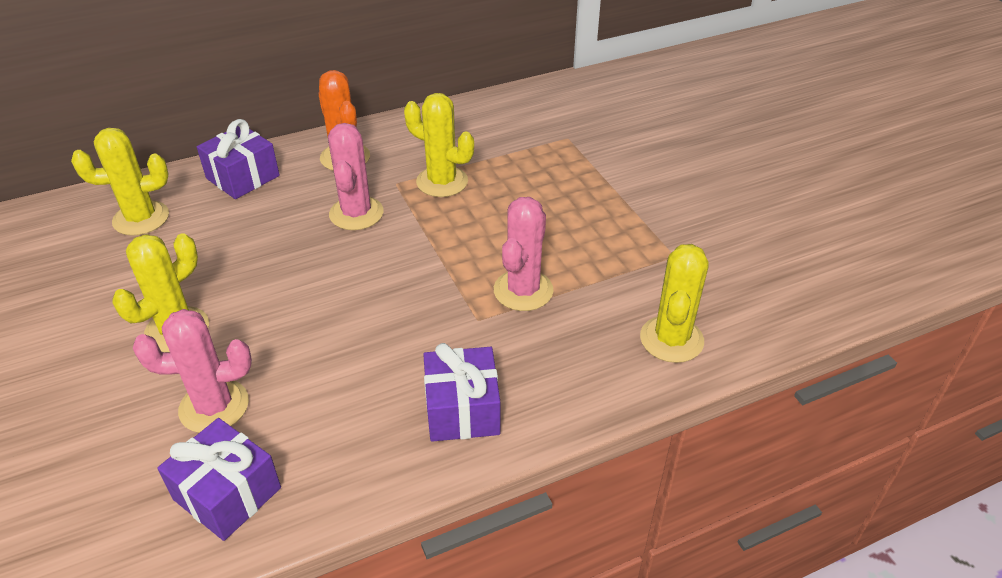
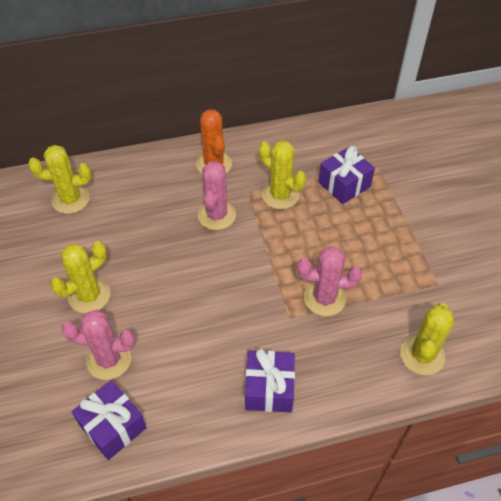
camera: 10 degrees right, 10 degrees up
(243, 177) = (141, 172): purple gift -> purple gift (344, 184)
(523, 290) = (324, 298): pink cactus -> pink cactus turned 60 degrees clockwise

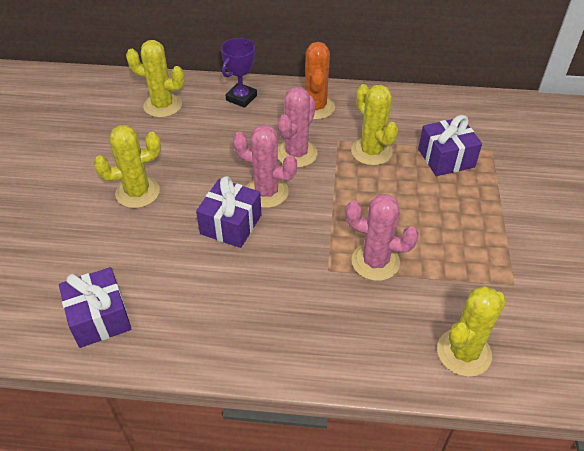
camera: 20 degrees right, 5 degrees down
(109, 360) = (127, 255): pink cactus -> pink cactus (266, 192)
(142, 172) = (241, 98): none -> purple trophy
(269, 388) = (274, 332): purple gift -> purple gift (231, 224)

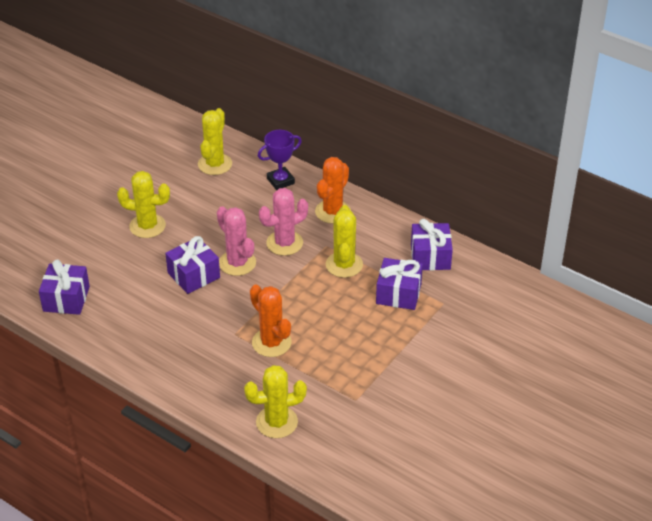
camera: 30 degrees right, 5 degrees down
(162, 105) = (215, 164): yellow cactus -> yellow cactus turned 60 degrees clockwise
(375, 262) = (271, 343): pink cactus -> orange cactus
(439, 114) = (430, 257): none -> purple gift

